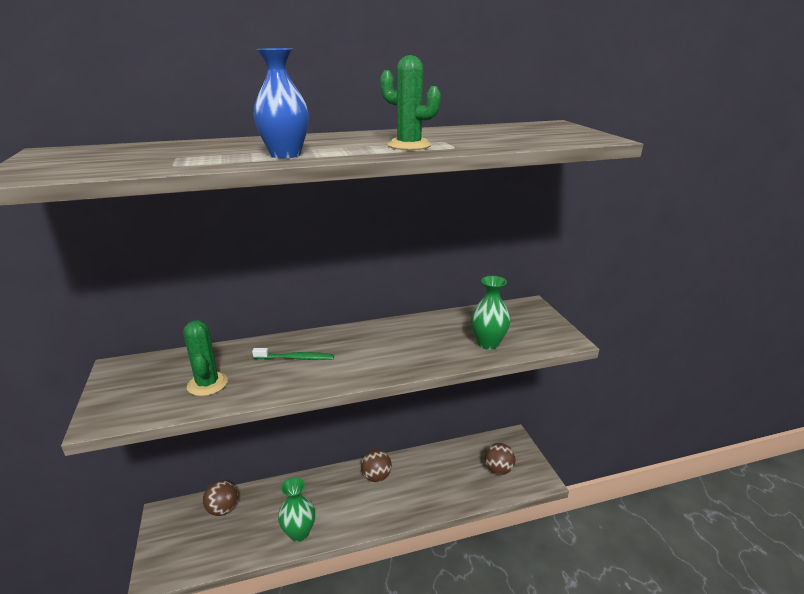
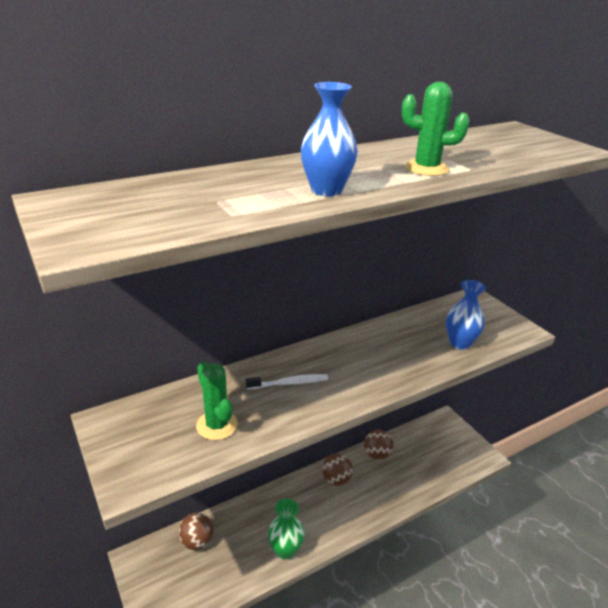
camera: 15 degrees left, 5 degrees up
(296, 358) = (289, 383): green toothbrush -> white toothbrush
(488, 343) = (460, 343): green vase -> blue vase
(498, 469) = (444, 453): brown ball -> brown ball (377, 454)

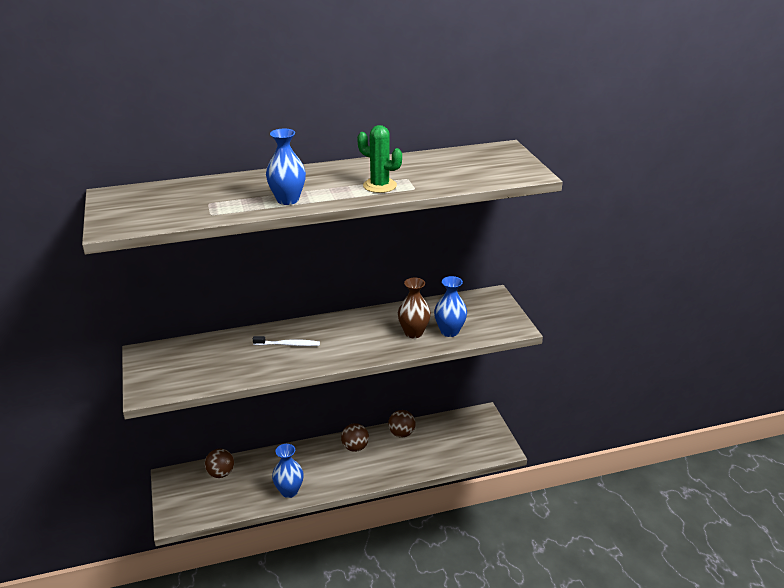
camera: 15 degrees right, 0 degrees up
(217, 425) = (220, 366): green cactus -> none
(285, 550) = (289, 491): green vase -> blue vase
(423, 349) = (413, 333): none -> brown vase

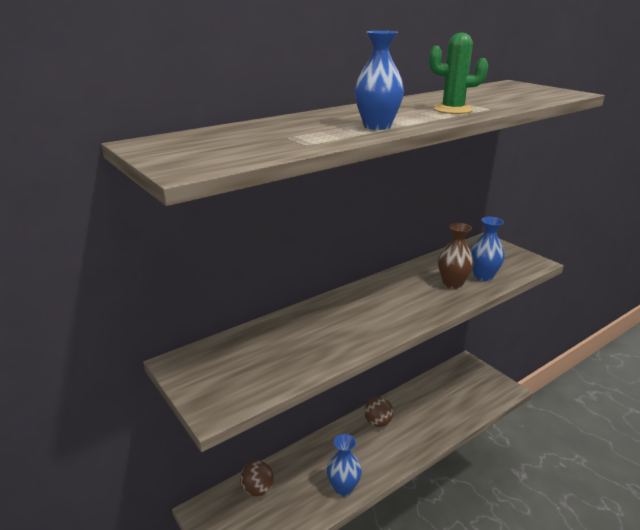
camera: 20 degrees left, 5 degrees down
(288, 344) = (340, 319): white toothbrush -> none
(401, 433) = (411, 397): brown ball -> none

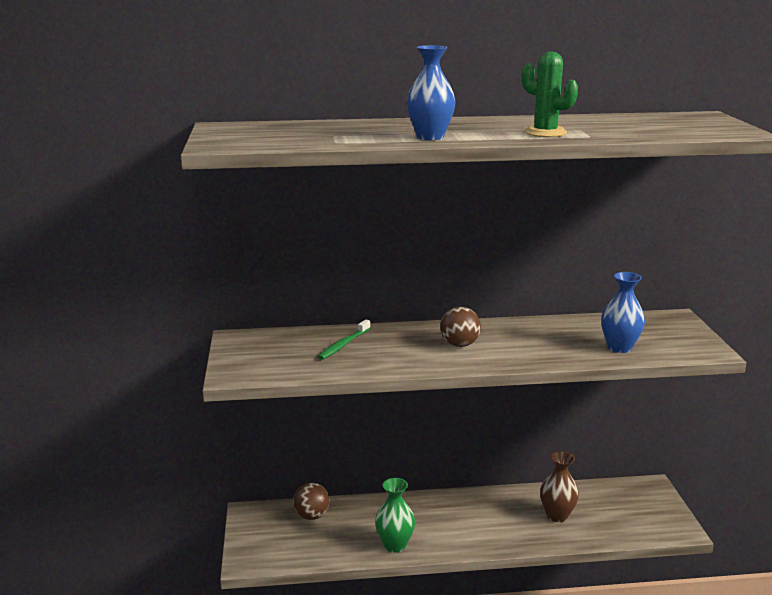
camera: 30 degrees right, 5 degrees down
(286, 338) = (344, 345): none -> green toothbrush
(343, 487) = (394, 545): blue vase -> green vase
(378, 422) = (482, 506): brown ball -> brown ball (459, 344)
(452, 284) = (572, 345): brown vase -> brown vase (557, 515)

